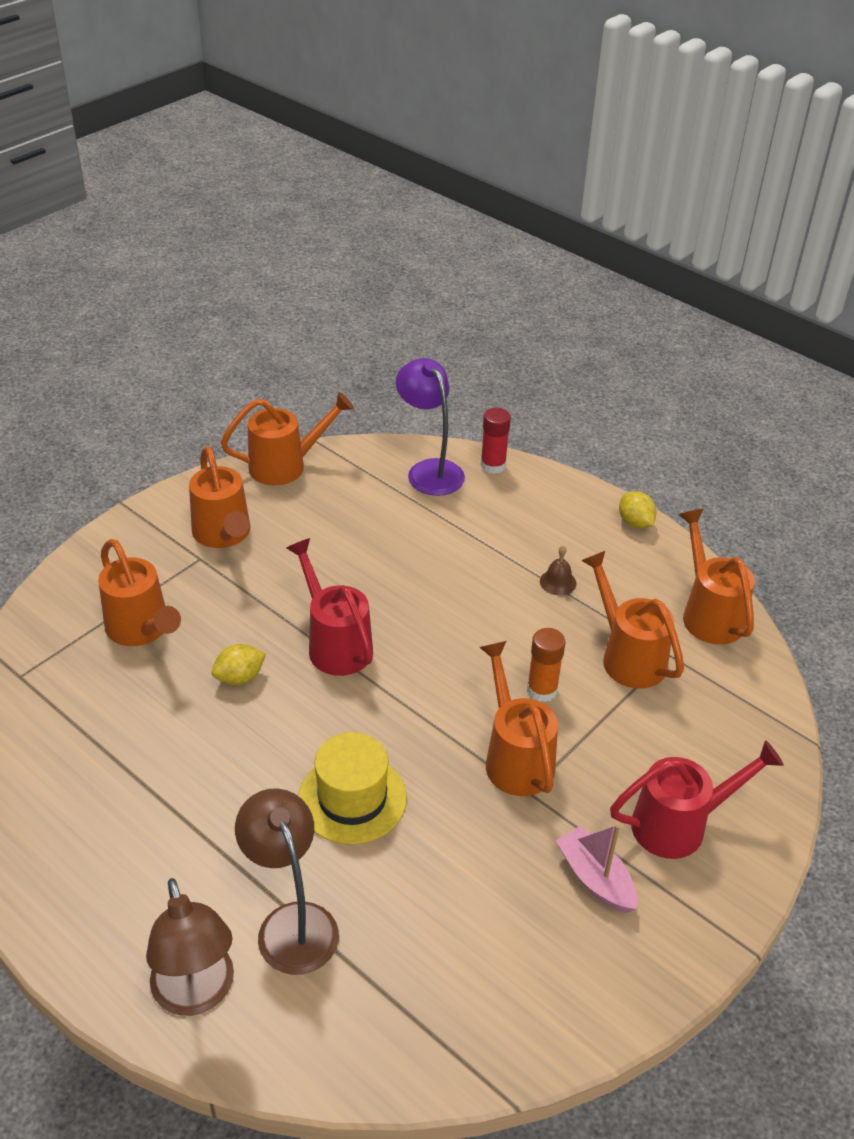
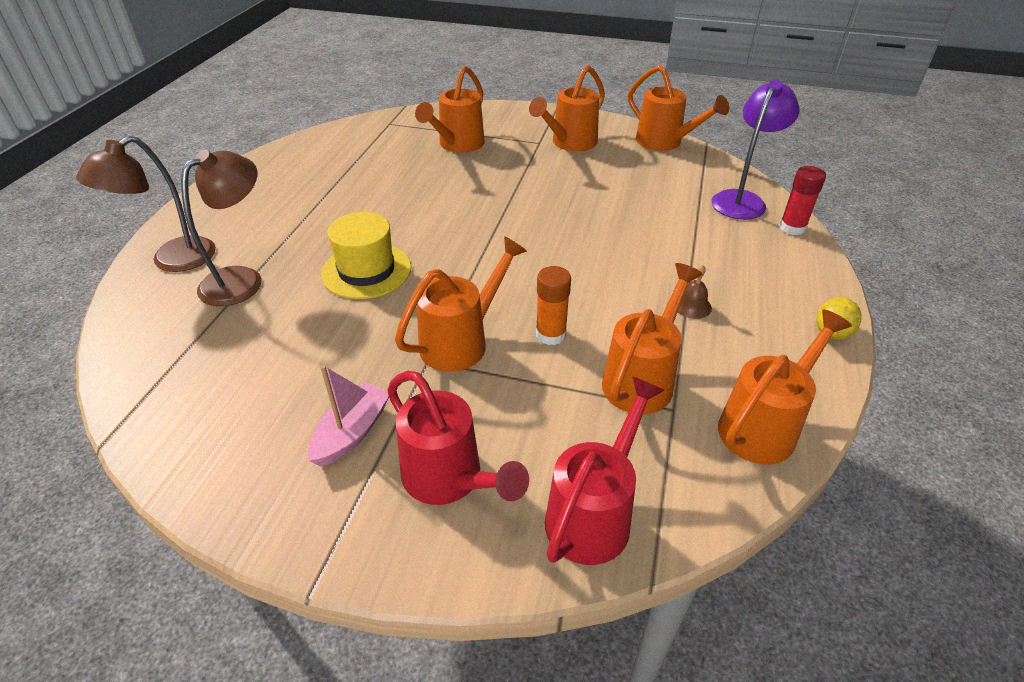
camera: 65 degrees right, 0 degrees up
(240, 677) = (445, 190): yellow lemon -> none
(335, 644) = (510, 217): red watering can -> red watering can (594, 513)

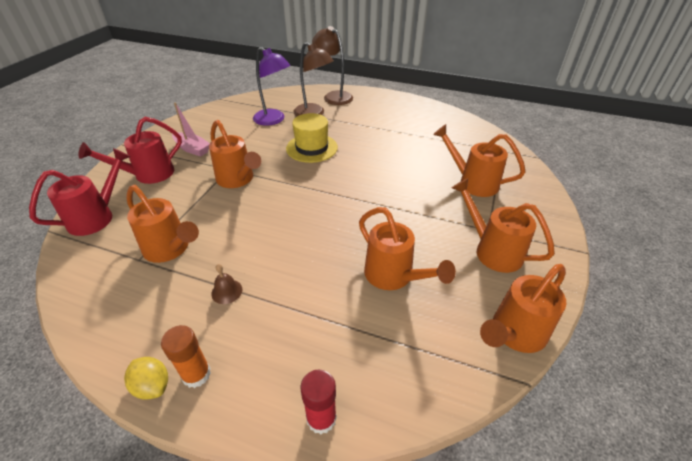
camera: 95 degrees right, 0 degrees up
(551, 334) = (228, 214): orange glue stick -> orange glue stick (196, 374)
(594, 513) = (97, 217): red watering can -> red watering can turned 90 degrees counterclockwise
(742, 200) = (384, 381): purple lamp -> purple lamp (274, 120)
(764, 426) = (97, 302): orange watering can -> orange watering can (393, 276)

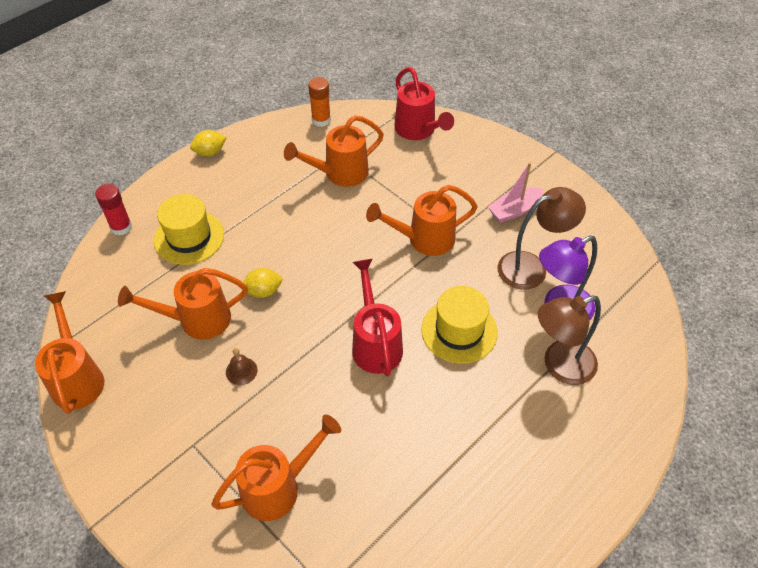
camera: 115 degrees right, 10 degrees up
(148, 174) = (474, 168): red watering can -> red watering can (375, 343)
(196, 374) = (202, 173): orange glue stick -> orange glue stick (321, 120)
(227, 291) = (264, 201): brown bell -> brown bell (241, 371)
(304, 333) = (189, 237): none -> yellow hat
(334, 96) = (618, 420): brown lamp -> brown lamp (531, 267)
(337, 247) = (263, 291): none -> yellow lemon
(492, 250) = (164, 426): orange watering can -> none

